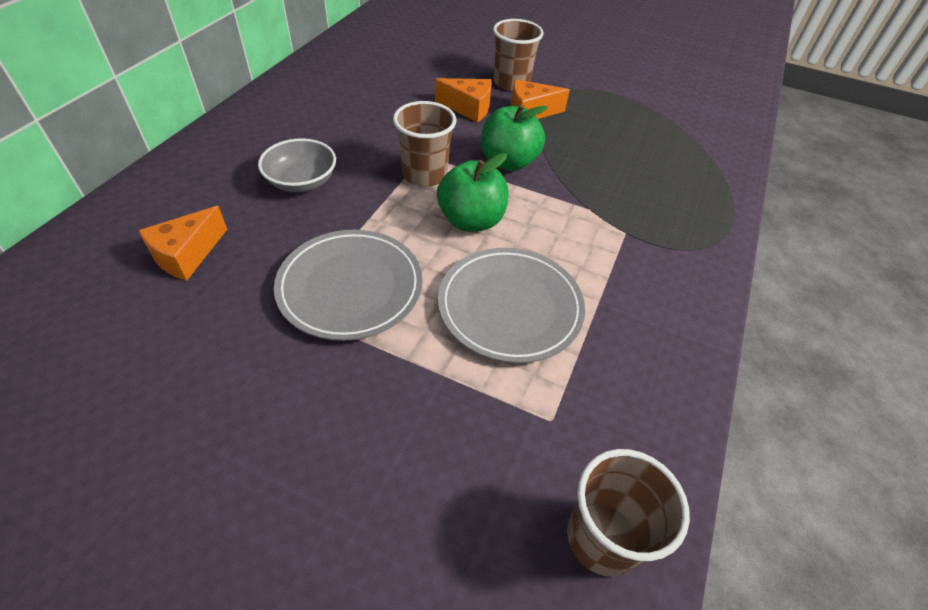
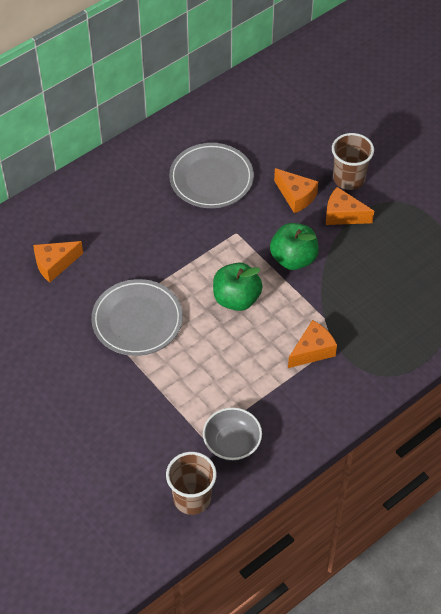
camera: 30 degrees right, 5 degrees up
(302, 181) = (142, 229): grey bowl -> grey bowl (232, 442)
(425, 175) = (227, 250): brown cup -> none
(510, 307) = (223, 368): grey plate -> grey plate (211, 179)
(605, 248) = (312, 351): none -> orange cheese

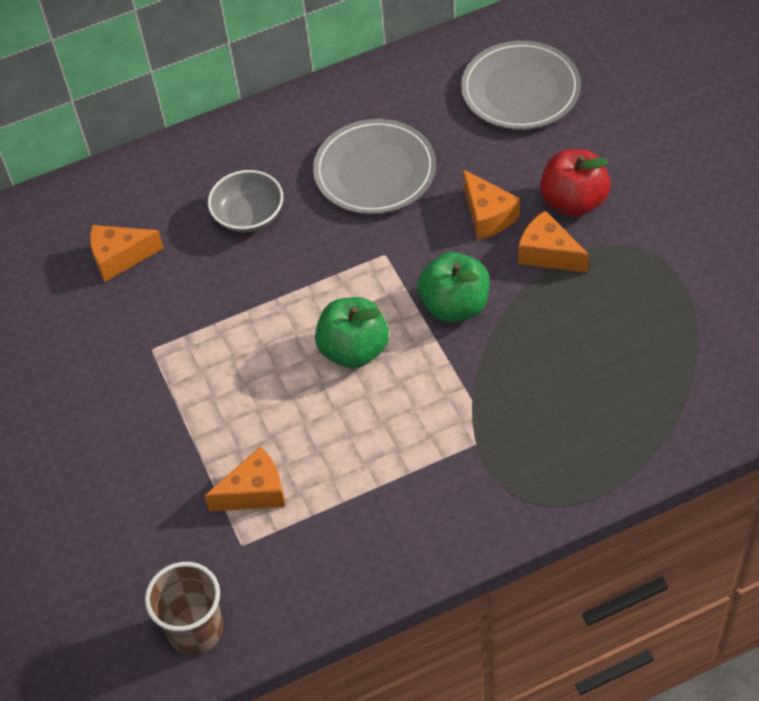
camera: 20 degrees right, 0 degrees up
(137, 320) = (205, 356): grey plate -> grey plate (520, 90)
(232, 442) = (279, 559): grey bowl -> grey bowl (248, 215)
(312, 351) = (439, 446): orange cheese -> orange cheese (255, 492)
(349, 178) = (573, 202): brown cup -> red apple

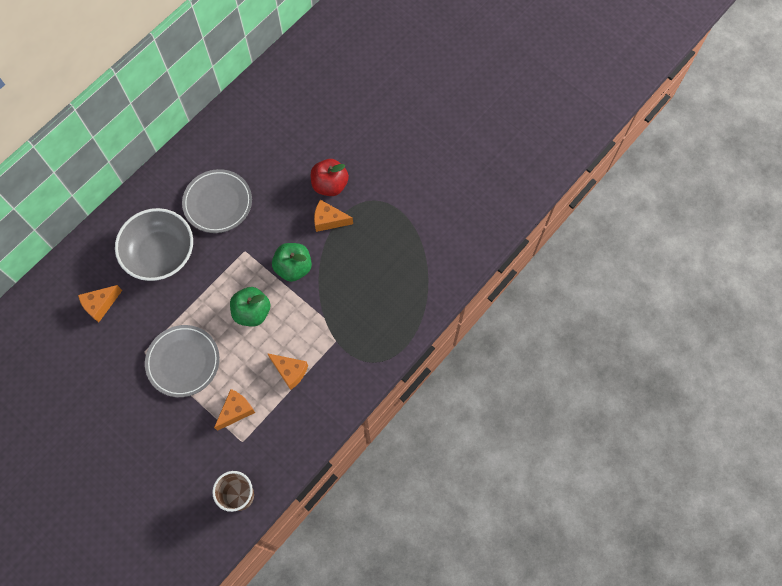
camera: 30 degrees left, 15 degrees up
(248, 215) = (160, 253): grey bowl -> grey bowl, size x1.78
(487, 215) = (289, 209): orange cheese -> orange cheese (290, 371)
(520, 90) = (275, 126): grey plate -> grey plate (183, 362)

